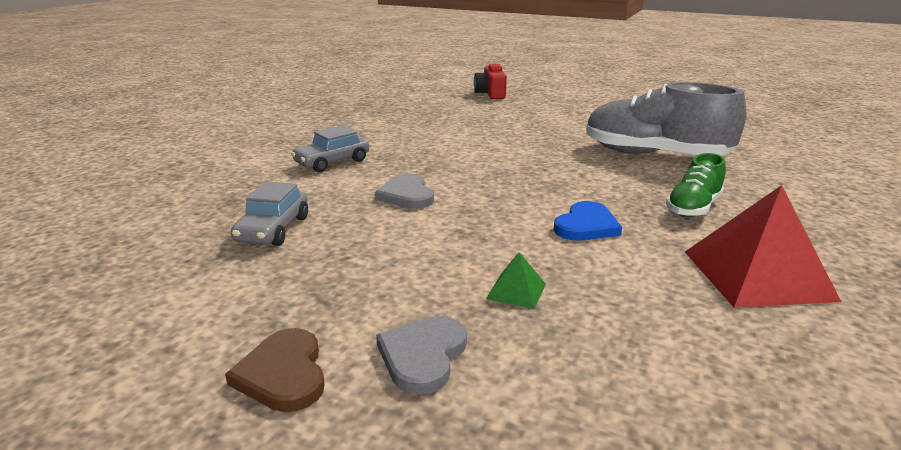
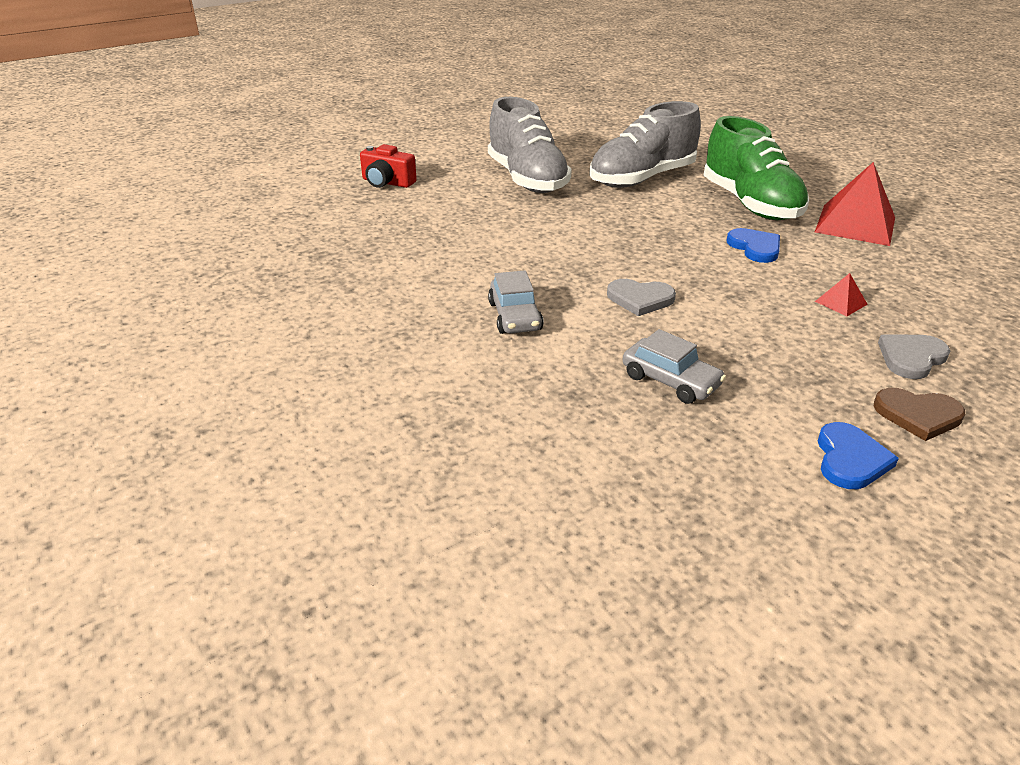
camera: 60 degrees left, 10 degrees up
(172, 336) = (850, 459): none -> blue heart
(423, 356) = (911, 358): grey heart -> grey heart turned 90 degrees clockwise
(516, 291) = (841, 302): green pyramid -> red pyramid
(570, 122) = (527, 179): none -> grey shoe
(693, 208) = (750, 204): green shoe -> green shoe, size x1.93

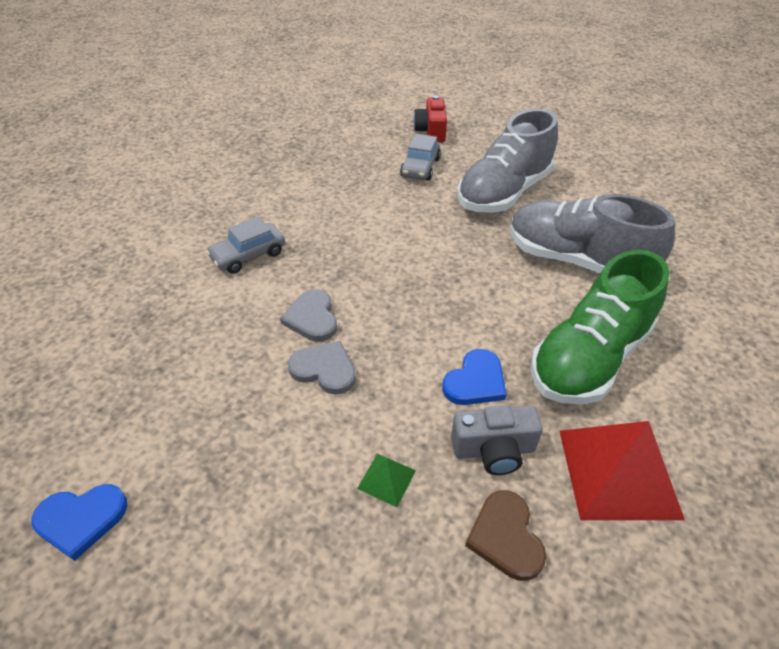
camera: 65 degrees right, 10 degrees up
(670, 381) = (180, 367): grey car -> grey car (420, 167)
(825, 258) = (493, 450): none -> grey camera
(841, 302) = (386, 479): red pyramid -> green pyramid
(911, 358) = (287, 564): grey heart -> grey heart (324, 369)
(918, 415) = (168, 578): brown heart -> brown heart (506, 537)

